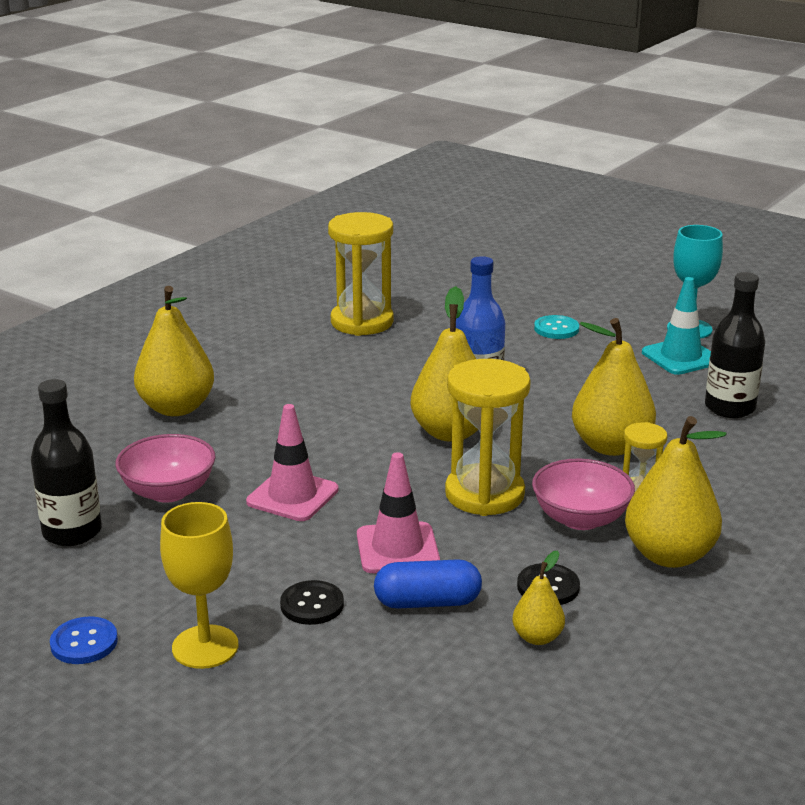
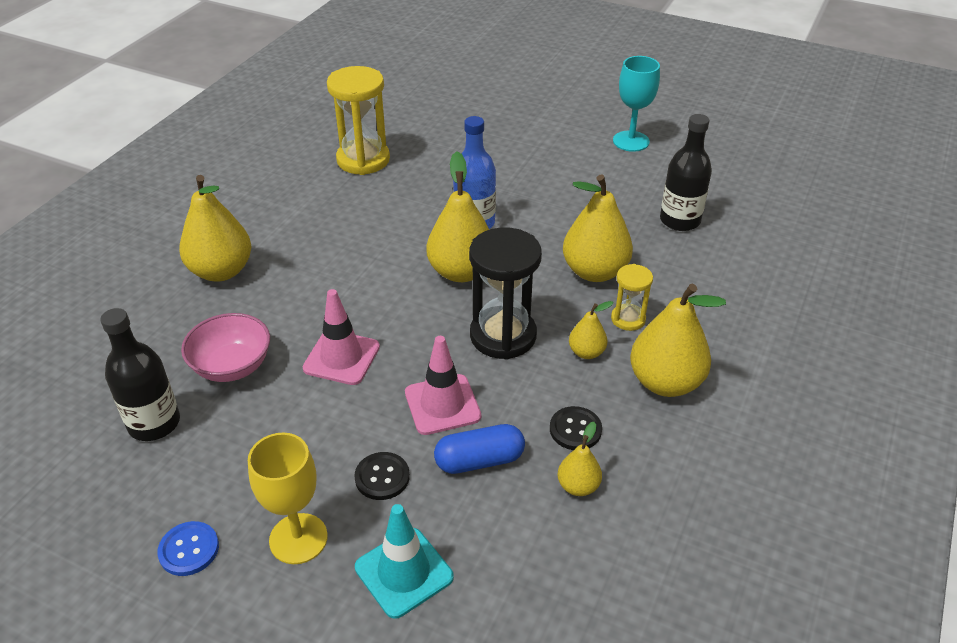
camera: 10 degrees left, 15 degrees up
(484, 494) = (503, 336): yellow hourglass -> black hourglass
(556, 329) = (525, 151): turquoise button -> none
(580, 519) = (586, 352): pink bowl -> yellow pear
(680, 357) = (630, 171): turquoise traffic cone -> turquoise traffic cone (404, 572)

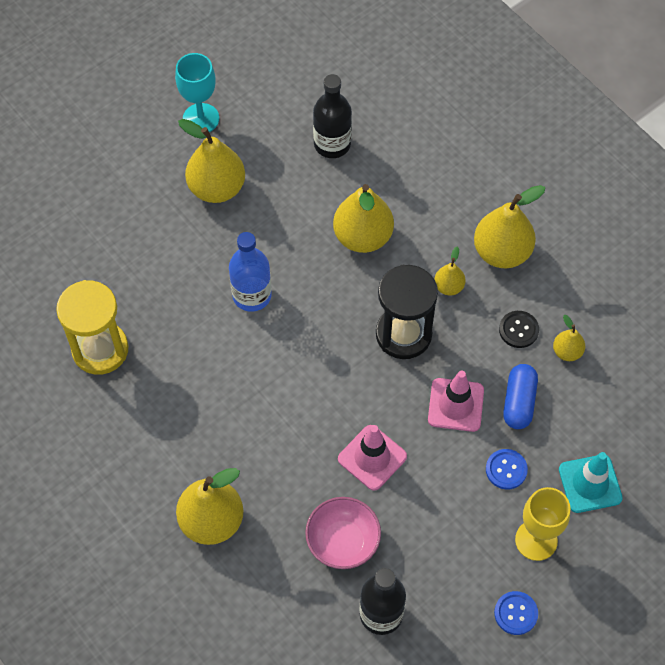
camera: 65 degrees left, 20 degrees up
(382, 477) = (506, 470): black button -> blue button
(461, 272) = (312, 332): yellow pear -> yellow pear (217, 188)
(628, 319) = (427, 242): yellow hourglass -> none

